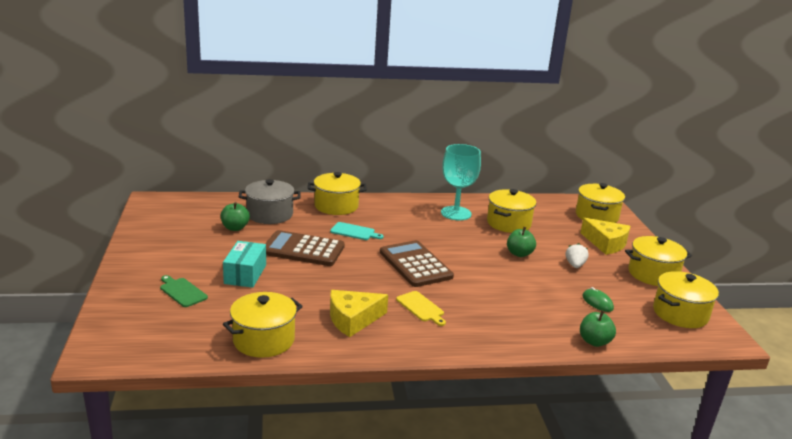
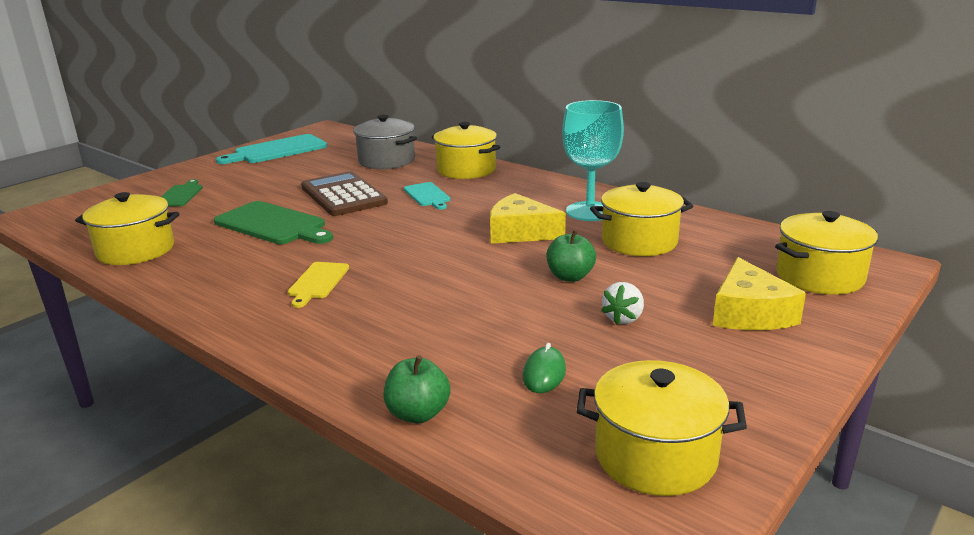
camera: 50 degrees right, 0 degrees up
(163, 230) = (277, 150): none -> turquoise cutting board
(235, 228) = (332, 163): green apple -> none
(245, 274) = (251, 198): turquoise box -> none
(309, 286) = (273, 224): none -> green cutting board
(353, 319) = (235, 265): yellow cheese -> yellow cheese (520, 232)
(415, 264) = (414, 243): brown calculator -> none
(575, 265) = (623, 318): white strawberry -> white strawberry turned 150 degrees clockwise
(653, 274) = (740, 383): yellow pot -> none

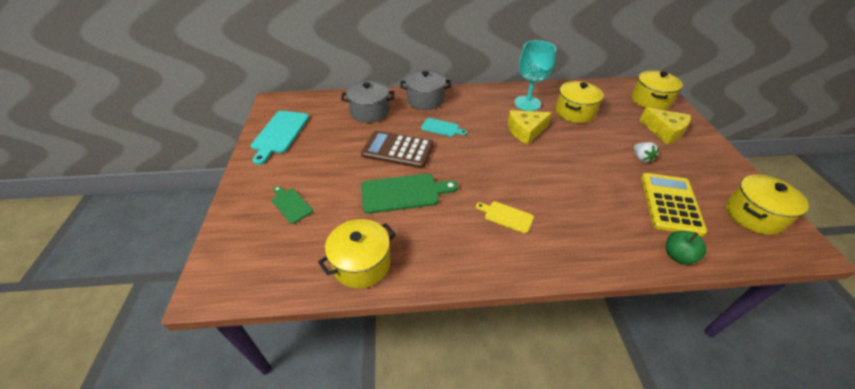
camera: 45 degrees left, 20 degrees up
(318, 282) = (506, 216): yellow cutting board -> yellow cutting board turned 150 degrees clockwise
(466, 170) = (425, 100): yellow pot -> grey pot
(544, 373) = (670, 203): green mouse -> yellow calculator
(570, 277) = (588, 147): green apple -> none

